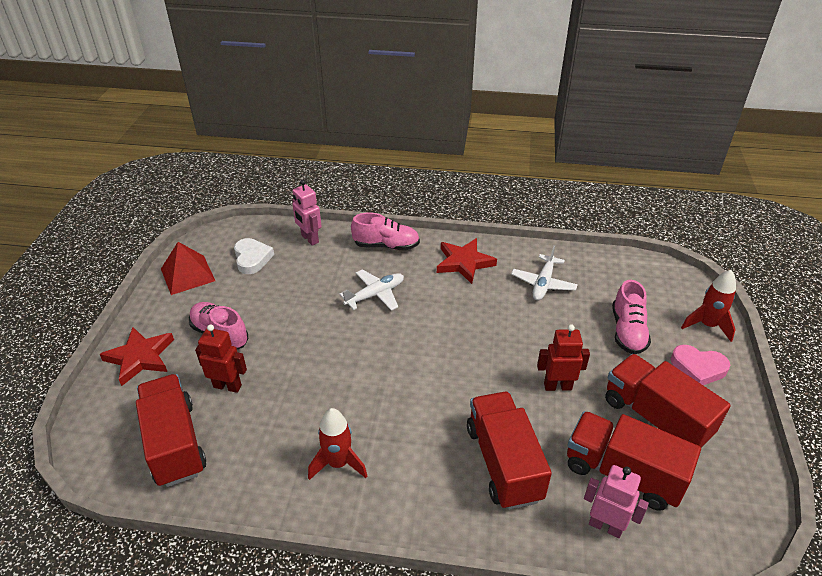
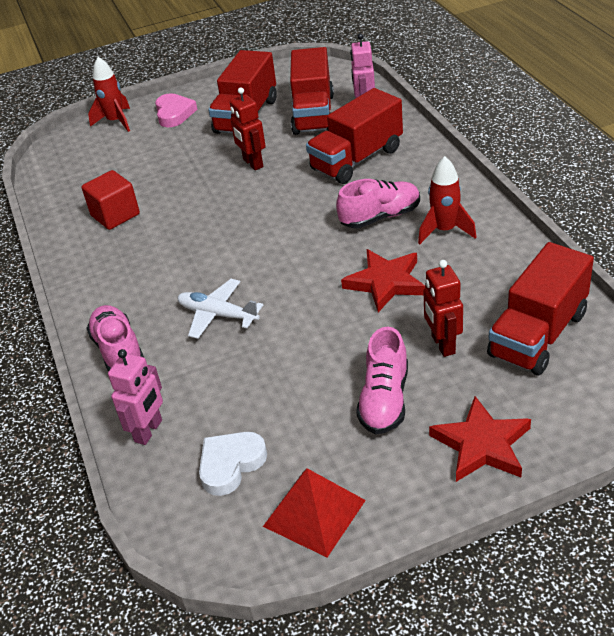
camera: 115 degrees left, 0 degrees up
(464, 263) = (113, 277): red star -> red star (386, 283)
(543, 283) = (115, 215): white plane -> red cube
(627, 331) = (153, 153): pink shoe -> pink shoe (380, 217)

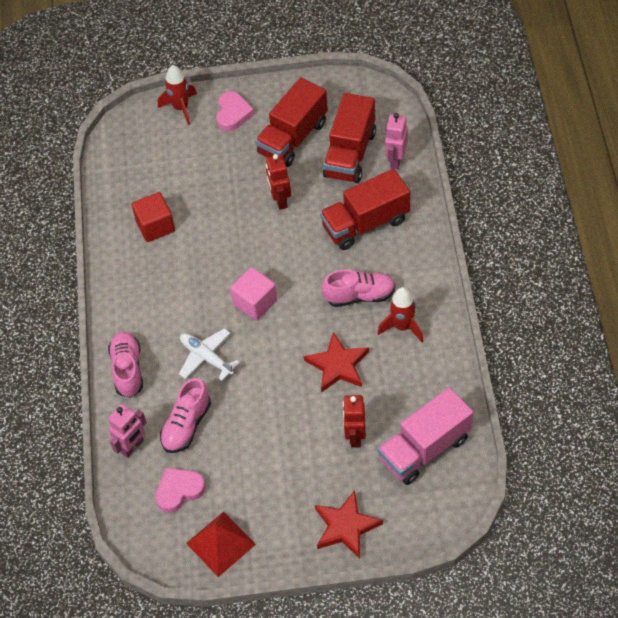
camera: 15 degrees right, 15 degrees up
(230, 464) = (179, 491): white heart -> pink heart
(259, 251) = (255, 302): none -> pink cube
(384, 400) = (297, 471): pink shoe -> pink shoe (186, 425)
(538, 334) = (425, 448): red truck -> pink truck

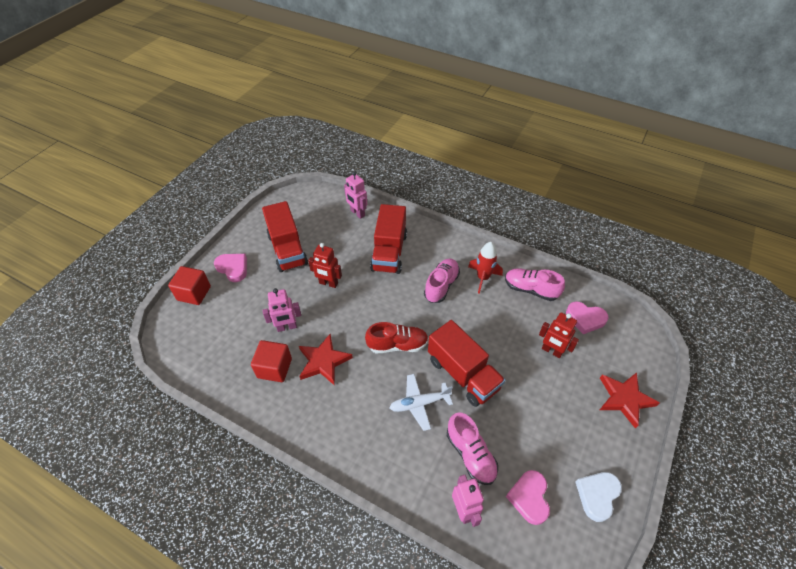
camera: 60 degrees left, 5 degrees down
(128, 370) = (386, 468): pink shoe -> pink shoe (530, 289)
(181, 108) = (194, 293): red rocket -> red cube
(203, 204) = (287, 327): none -> pink robot
(220, 543) = (597, 495): red pyramid -> white heart
(255, 302) = (397, 345): pink cube -> red shoe
(338, 365) = (487, 328): red star -> red star (323, 361)
(350, 154) = (330, 230): red truck -> red truck (463, 374)
(425, 448) = (585, 319): pink truck -> pink heart

